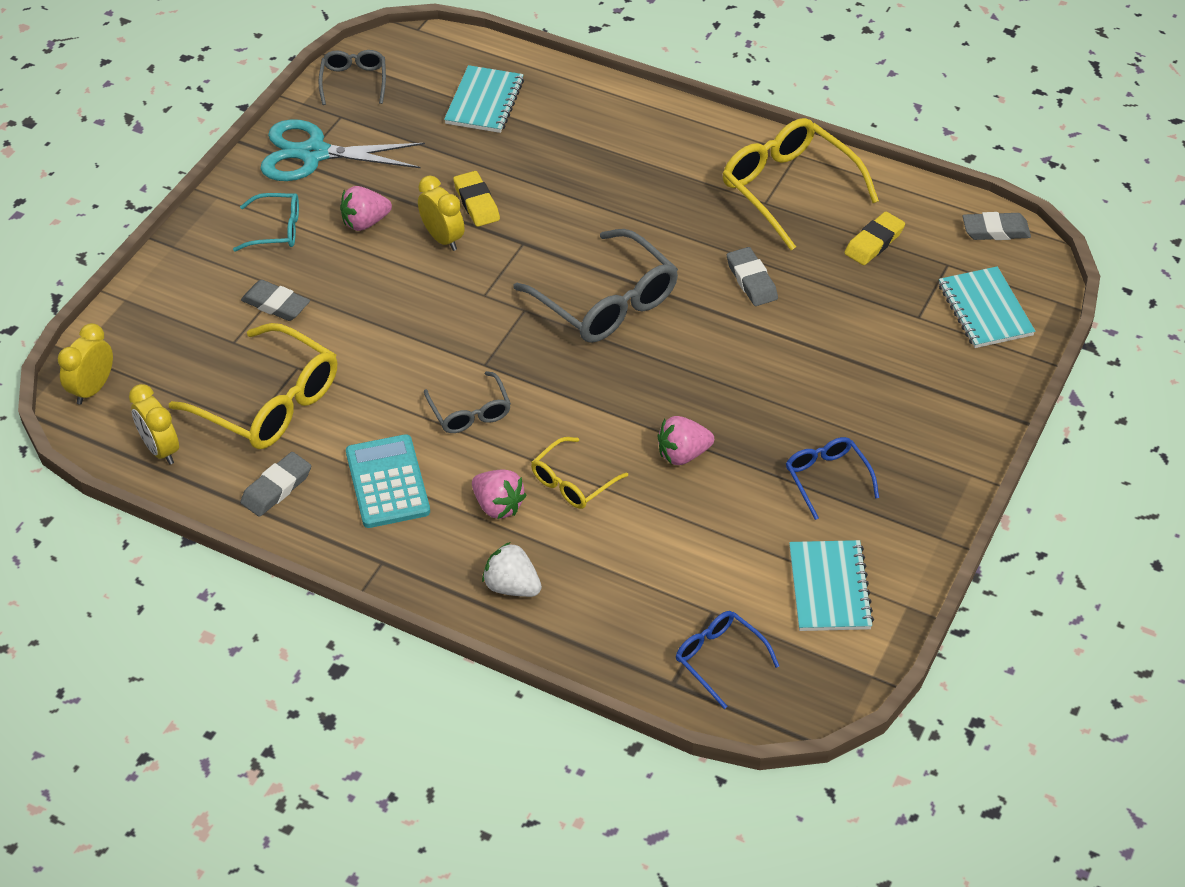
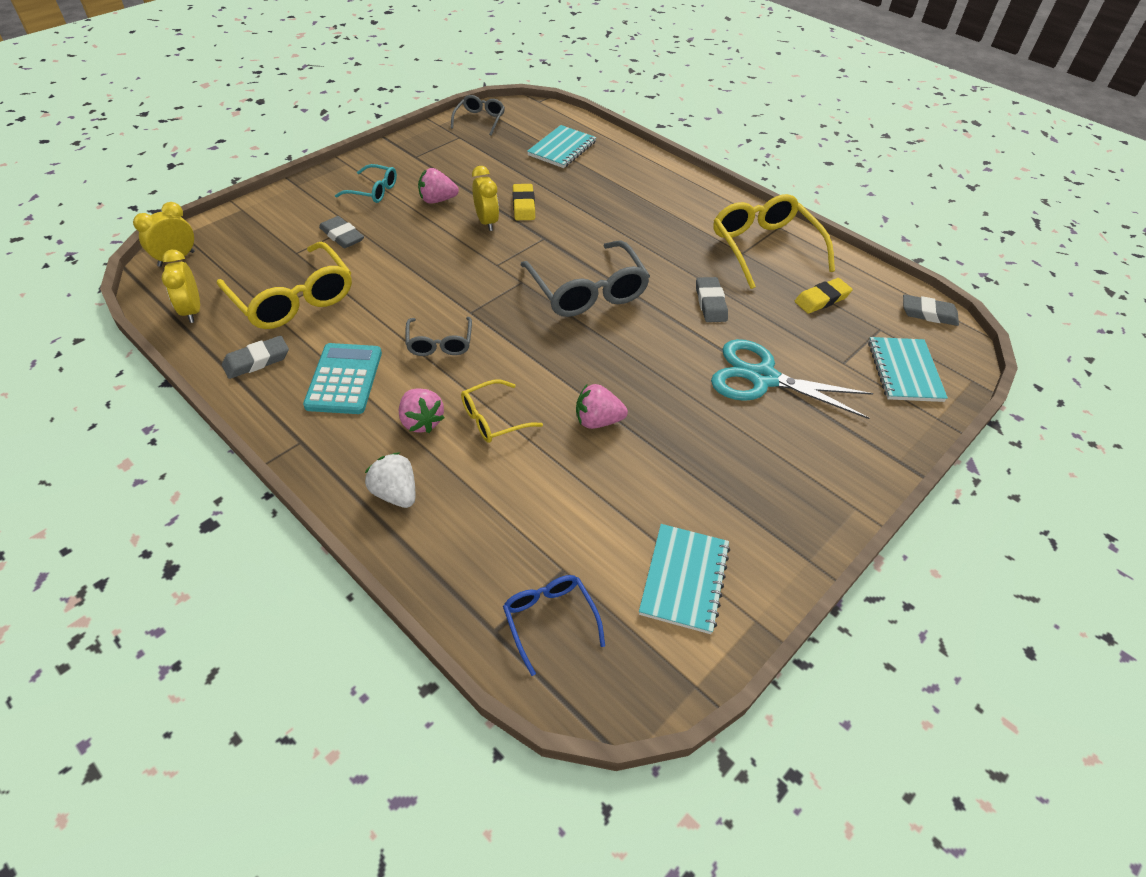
camera: 15 degrees right, 0 degrees up
(314, 154) = (427, 153): turquoise scissors -> turquoise scissors (762, 378)
(827, 478) = (718, 475): blue glasses -> none

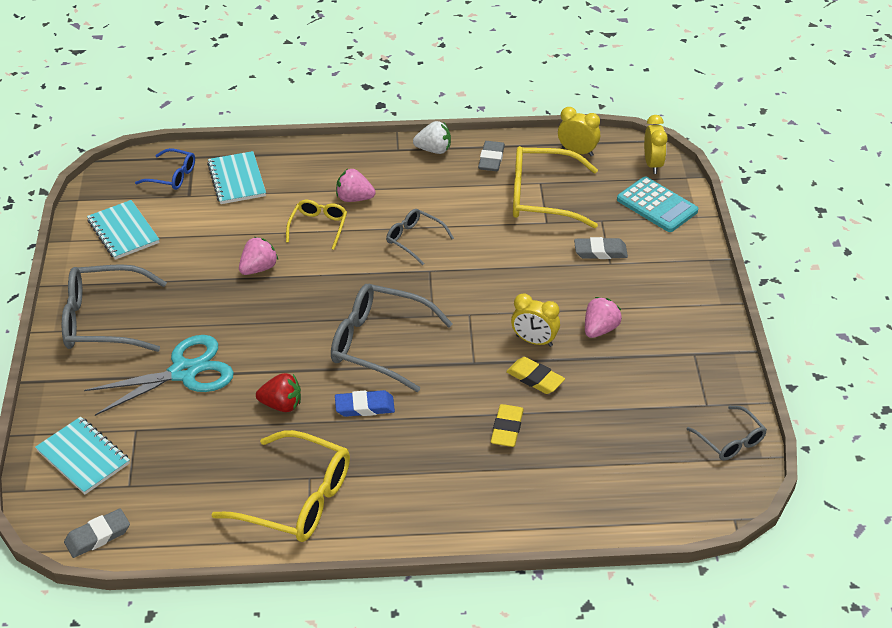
camera: 135 degrees right, 5 degrees down
(344, 379) = (430, 185): turquoise calculator -> turquoise calculator (657, 205)
(373, 191) = (654, 298): turquoise glasses -> none
(395, 493) = (314, 165): white strawberry -> white strawberry (434, 150)
(562, 149) = (609, 470): turquoise notebook -> turquoise notebook (237, 180)
(653, 263) = (364, 407): none -> blue eraser
(710, 303) = (281, 405): grey eraser -> red strawberry
(796, 481) = (103, 320): none -> grey glasses
(822, 299) = (199, 479): yellow eraser -> yellow eraser (507, 429)

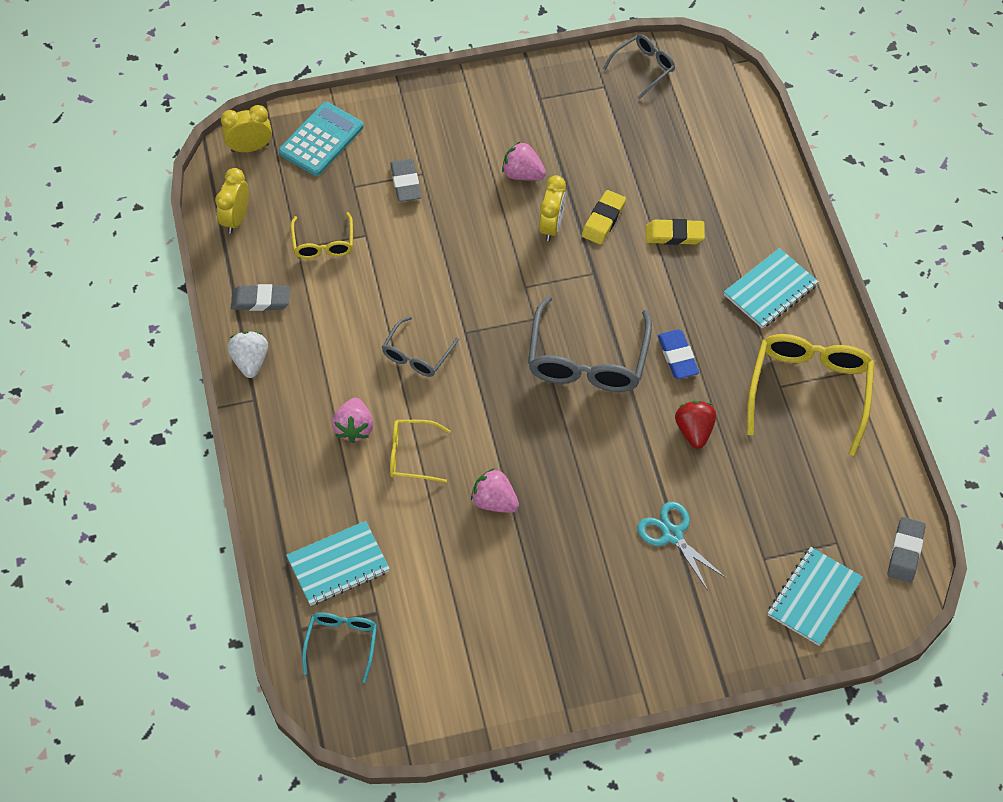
camera: 100 degrees left, 15 degrees up
(97, 536) = (905, 552): grey eraser -> grey eraser turned 60 degrees clockwise
(103, 320) = (614, 642): grey glasses -> none
(123, 232) = (458, 669): turquoise notebook -> turquoise notebook (770, 290)
(172, 176) = (342, 643): blue glasses -> turquoise glasses
(184, 372) = (672, 535): turquoise scissors -> turquoise scissors, size x0.64
(542, 197) = (323, 243): yellow glasses -> yellow glasses, size x0.55

